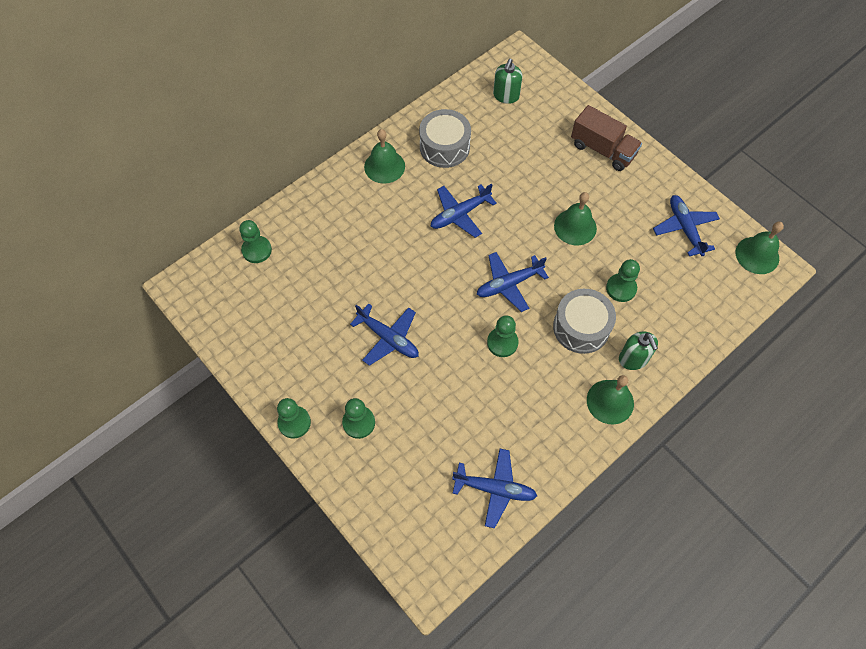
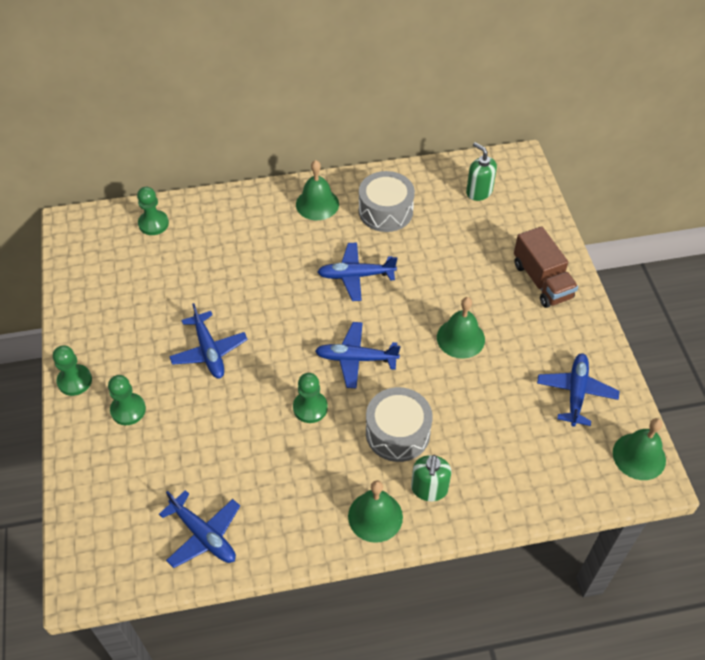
camera: 30 degrees right, 10 degrees down
(506, 96) = (479, 191): green soap dispenser -> green soap dispenser turned 90 degrees clockwise
(621, 288) = (465, 417): green pawn -> none

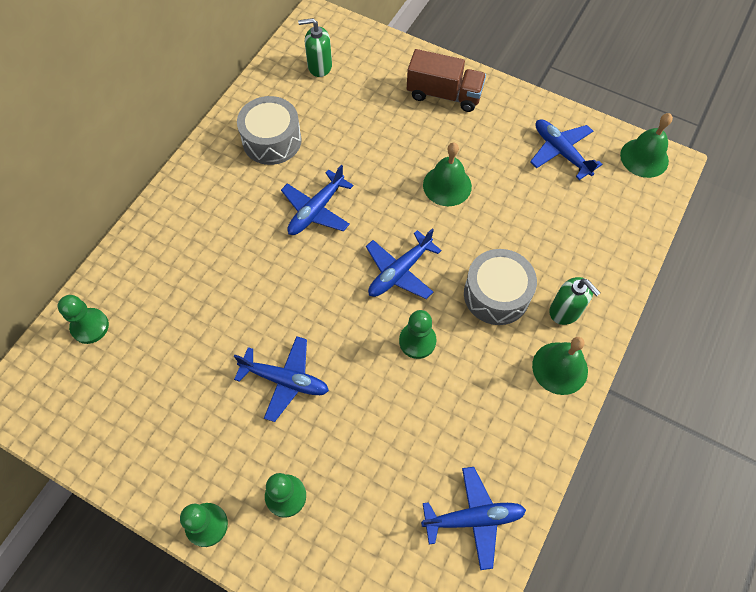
camera: 50 degrees left, 10 degrees up
(317, 204) = (211, 182): green bell -> none

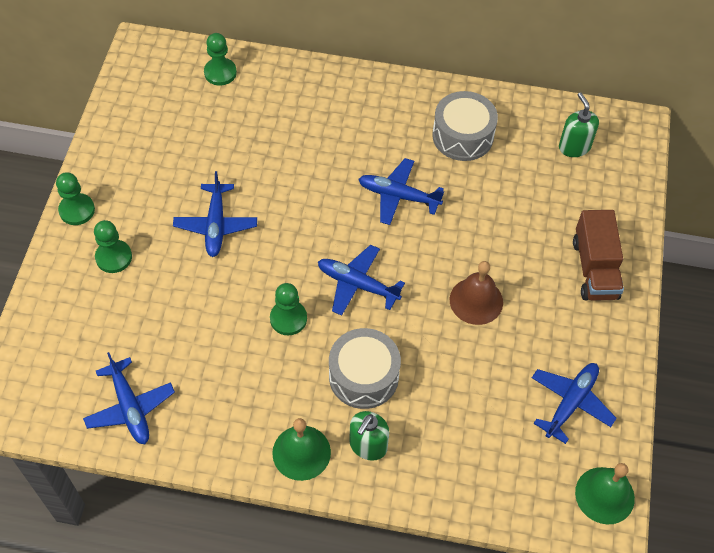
camera: 70 degrees right, 5 degrees down
(447, 185) = (476, 301): green bell -> brown bell

